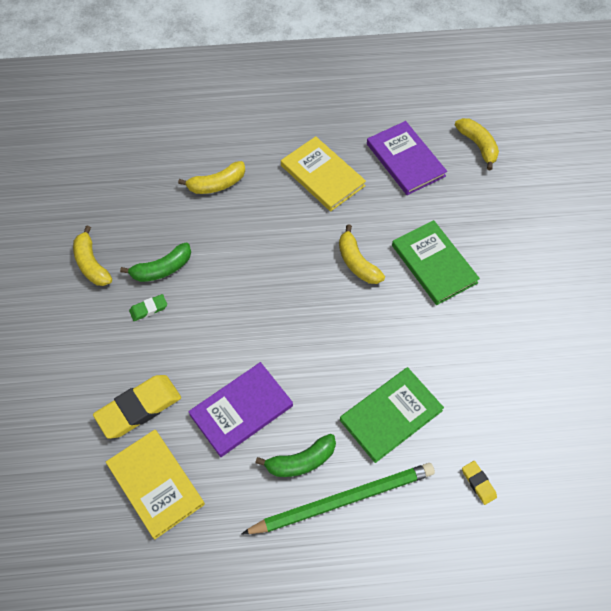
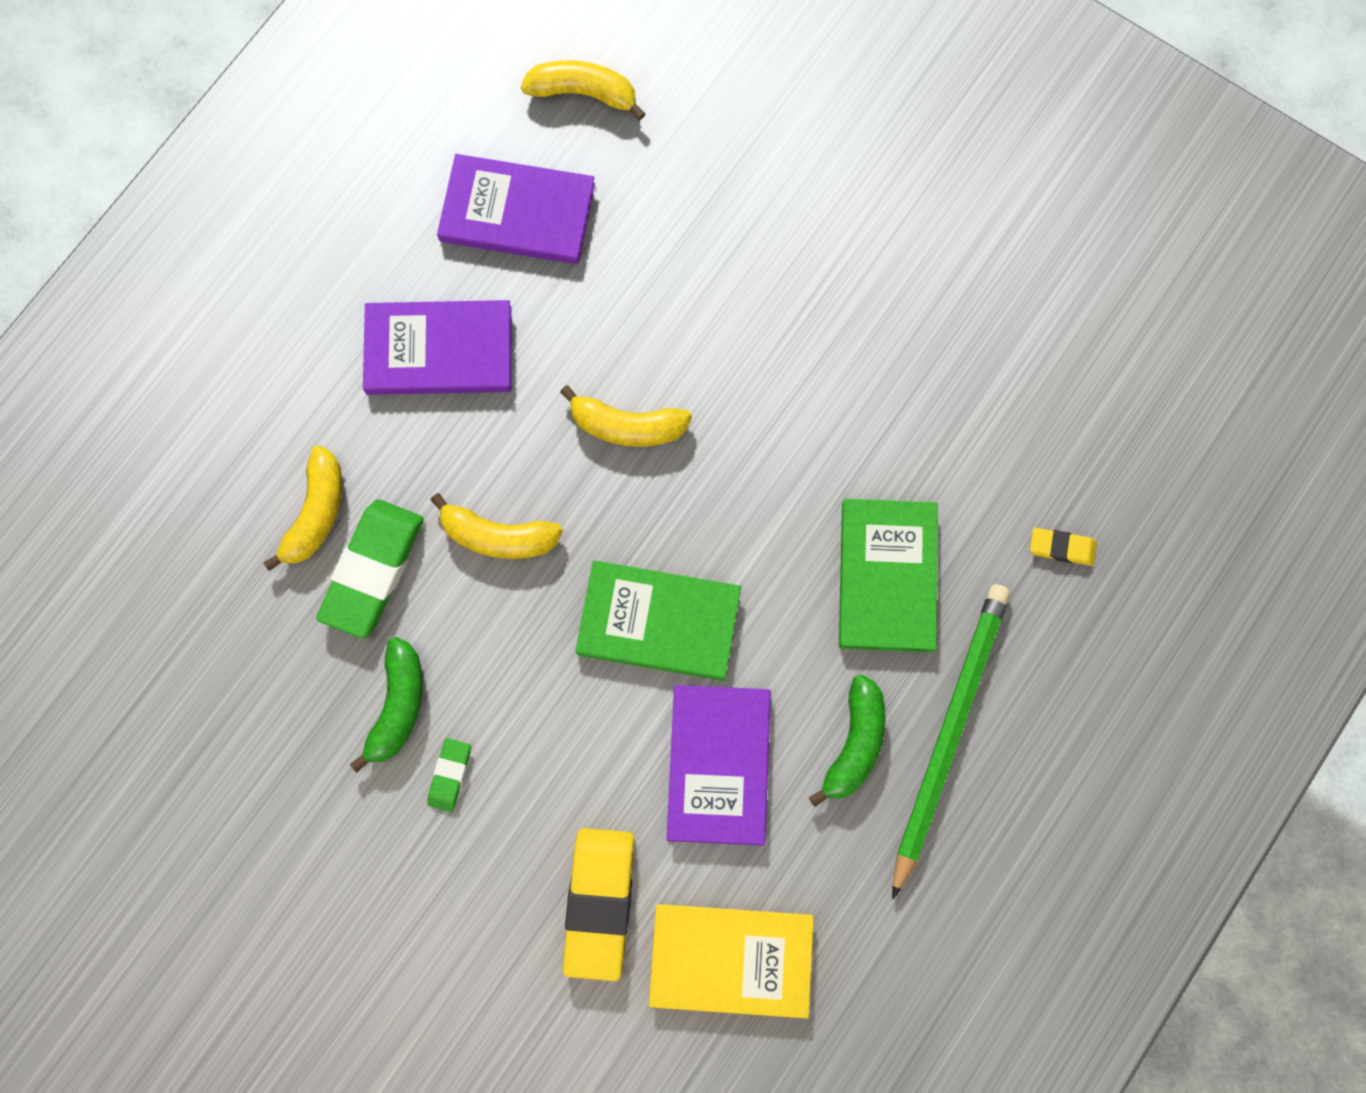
camera: 50 degrees left, 15 degrees up
(91, 264) = (296, 803): yellow banana -> yellow banana (497, 536)
(211, 219) = (373, 570): none -> green eraser
(322, 176) = (439, 350): yellow book -> purple book
(434, 264) = (719, 326): green book -> green book (658, 622)

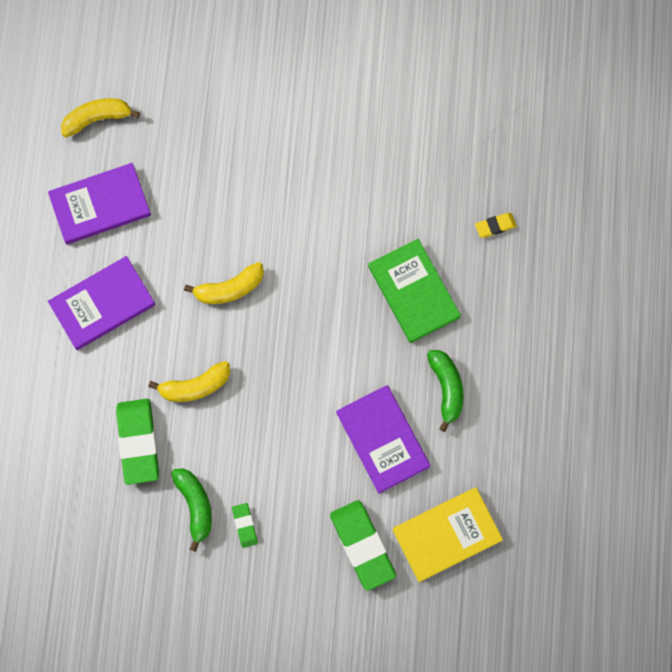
camera: 30 degrees left, 0 degrees up
(316, 513) = (88, 429): yellow banana -> none
(599, 903) = (362, 545): yellow eraser -> green eraser
(658, 622) = (308, 383): green book -> none
(948, 732) = (491, 355): green pencil -> none

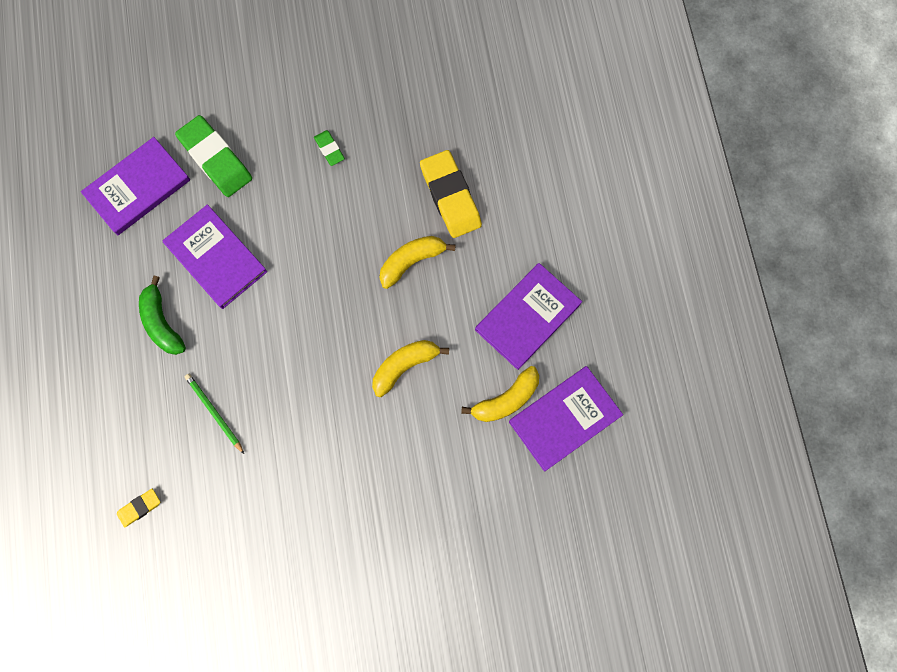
camera: 165 degrees right, 0 degrees up
(97, 118) = (600, 514): yellow banana -> yellow banana (506, 400)
(138, 442) = (450, 196): green eraser -> yellow eraser
(195, 506) = (380, 154): green banana -> none
(413, 292) = (214, 412): green book -> green pencil
(447, 535) = (138, 188): yellow book -> purple book

